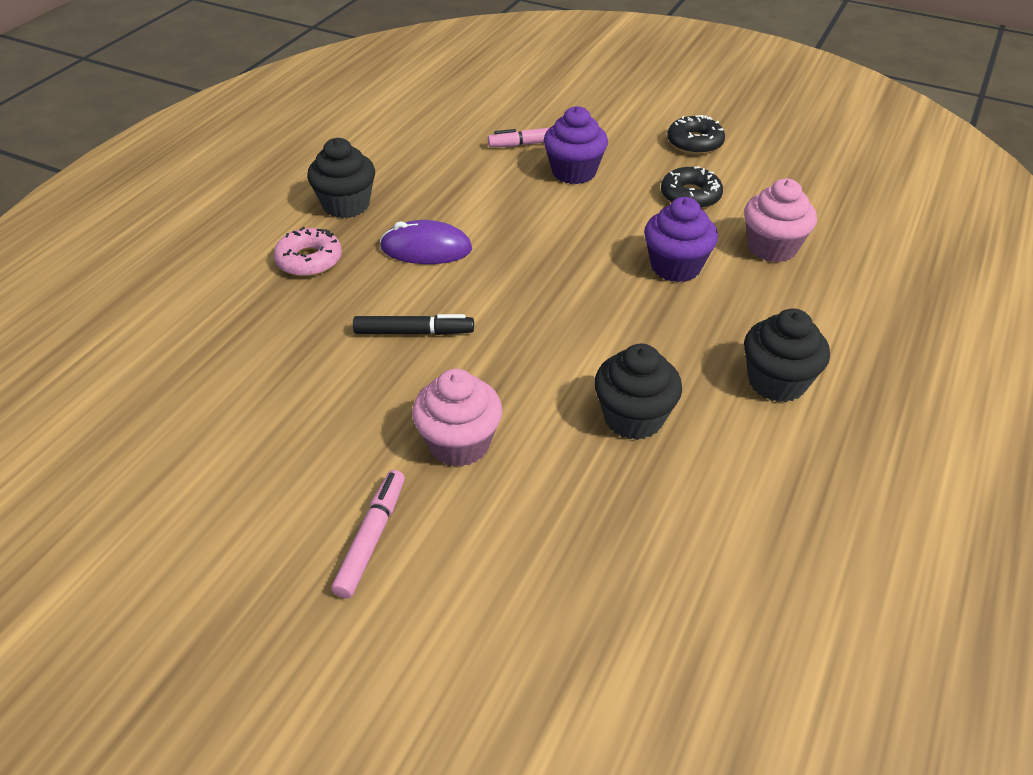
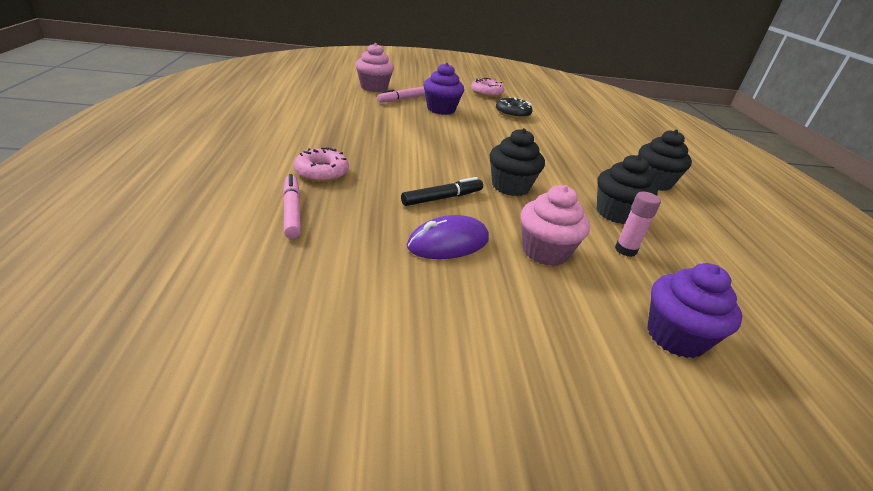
camera: 35 degrees left, 10 degrees down
(346, 205) = (315, 139): black cupcake -> black cupcake (510, 186)
(371, 538) = (563, 326): pink marker -> pink marker (292, 211)
(426, 248) = (397, 154): purple mouse -> purple mouse (448, 243)
(573, 475) = (625, 250): none -> pink glue stick
(675, 267) = (545, 143): purple cupcake -> purple cupcake (675, 336)
(694, 143) = (486, 93): black donut -> pink donut
(772, 247) = (576, 129): pink cupcake -> pink cupcake (374, 88)

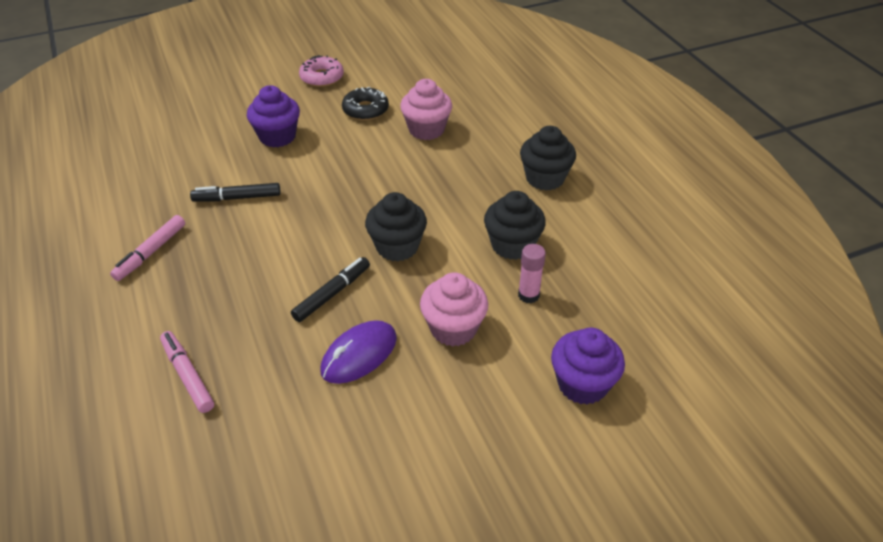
camera: 15 degrees left, 10 degrees up
(322, 172) = (189, 306): pink donut -> none
(374, 88) = (177, 123): pink cupcake -> pink cupcake (426, 129)
(395, 129) = (237, 198): none -> black marker
(403, 99) = (223, 134): pink marker -> pink marker (151, 252)

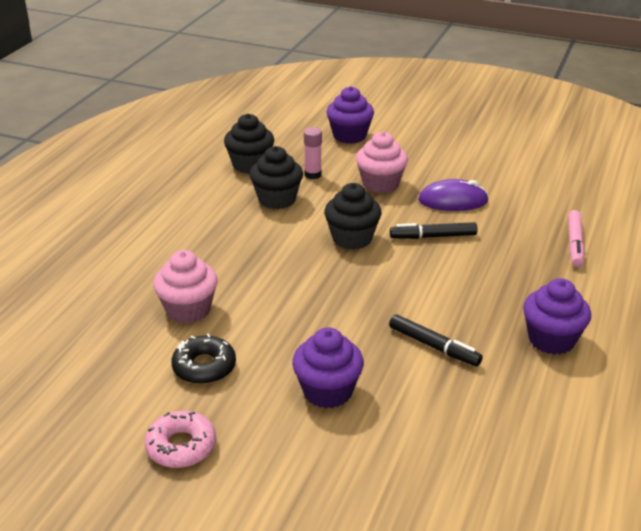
camera: 135 degrees left, 10 degrees down
(151, 252) = (551, 339): pink marker -> purple cupcake
(545, 178) = (179, 221): black cupcake -> black cupcake (250, 165)

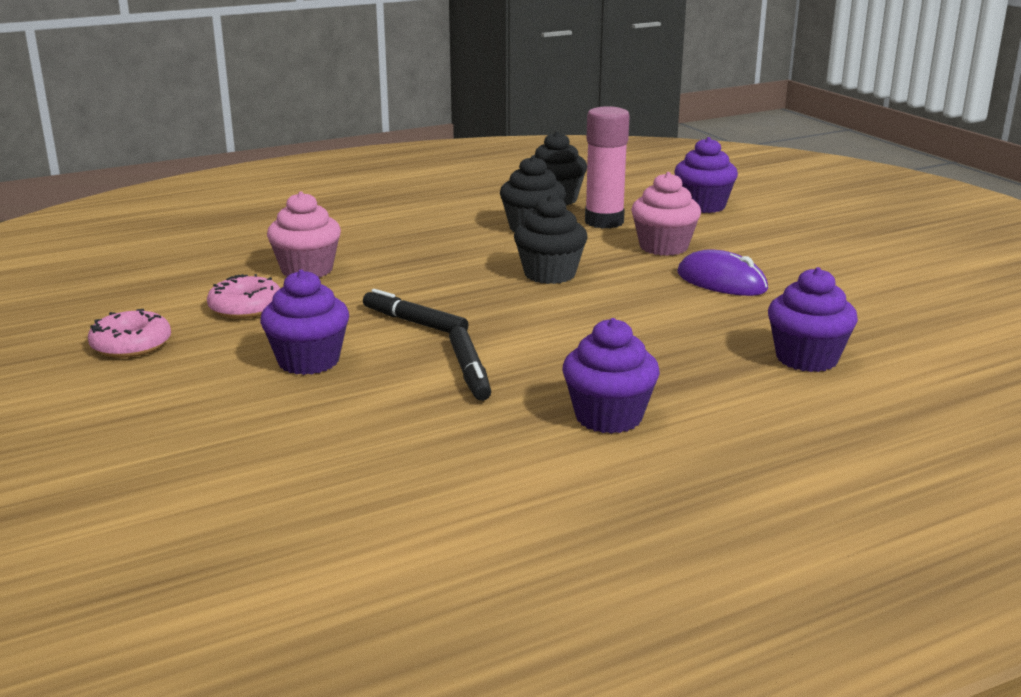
camera: 40 degrees right, 10 degrees down
(204, 367) = (246, 307): black donut -> pink donut
(313, 175) = (604, 222): pink glue stick -> pink glue stick, size x1.78
(433, 236) = (640, 299): black marker -> black marker (414, 322)
(574, 243) = (806, 358): pink marker -> purple cupcake

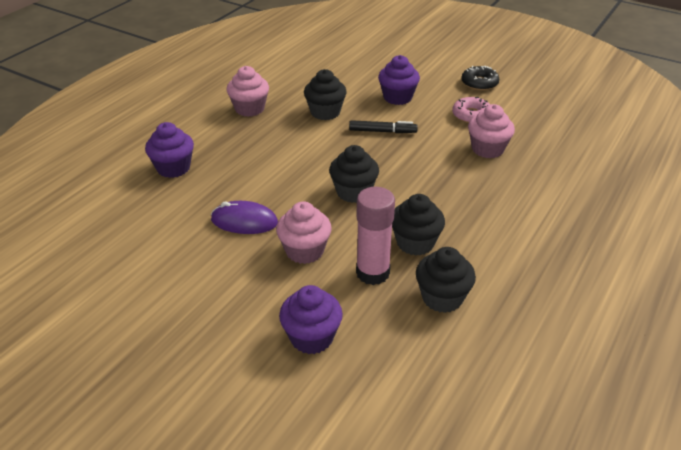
camera: 150 degrees right, 15 degrees up
(131, 345) = (479, 83): pink donut -> black donut
(469, 372) = (325, 112): black marker -> black cupcake
(608, 417) = (249, 109): purple cupcake -> pink cupcake

